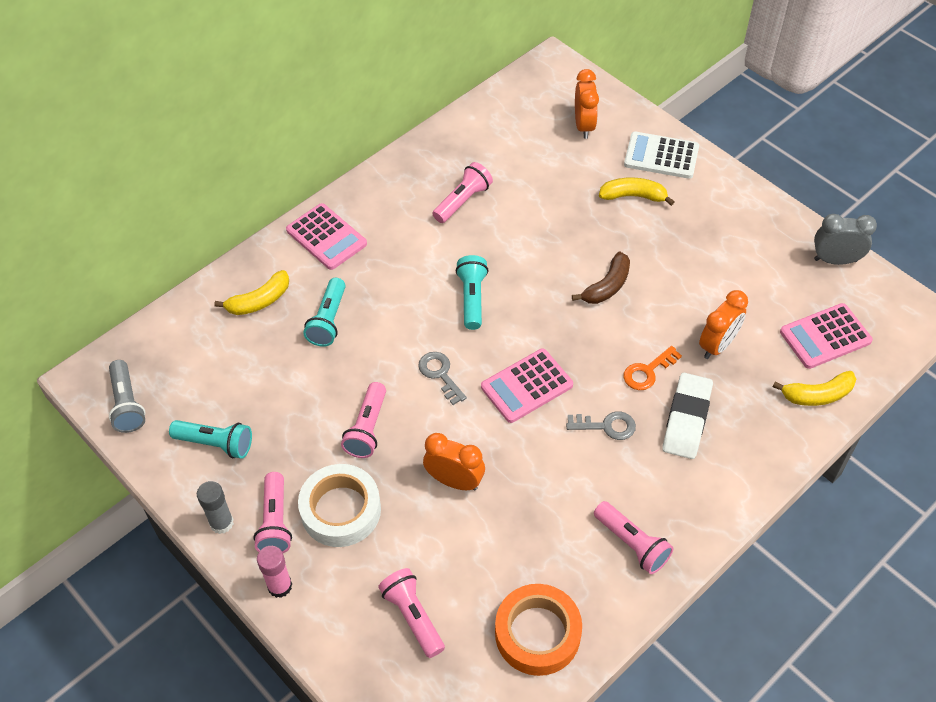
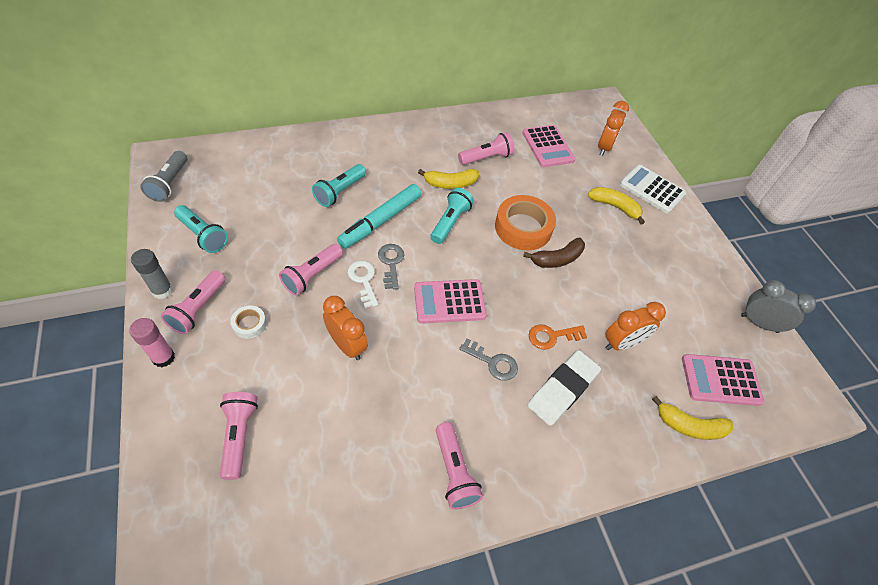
camera: 20 degrees right, 0 degrees up
(259, 301) = (304, 160): yellow banana -> yellow banana (450, 184)
(326, 237) = (377, 141): pink calculator -> pink calculator (547, 146)
(341, 510) = (249, 324): white tape -> white tape, size x0.48
(397, 333) = (381, 221): none -> turquoise marker
(424, 407) = (363, 280): none -> white key
(537, 633) = (325, 507): orange tape -> orange tape (523, 227)

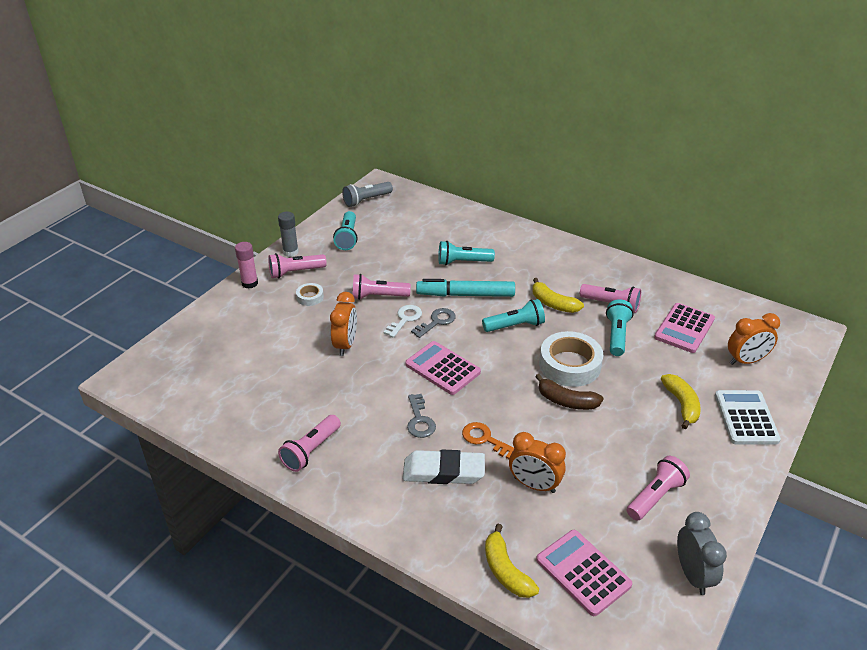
camera: 55 degrees right, 15 degrees down
(239, 436) = (234, 344): pink flashlight -> pink flashlight (655, 496)
(519, 181) = (617, 335): none -> turquoise flashlight
(523, 227) = (570, 365): orange tape -> white tape

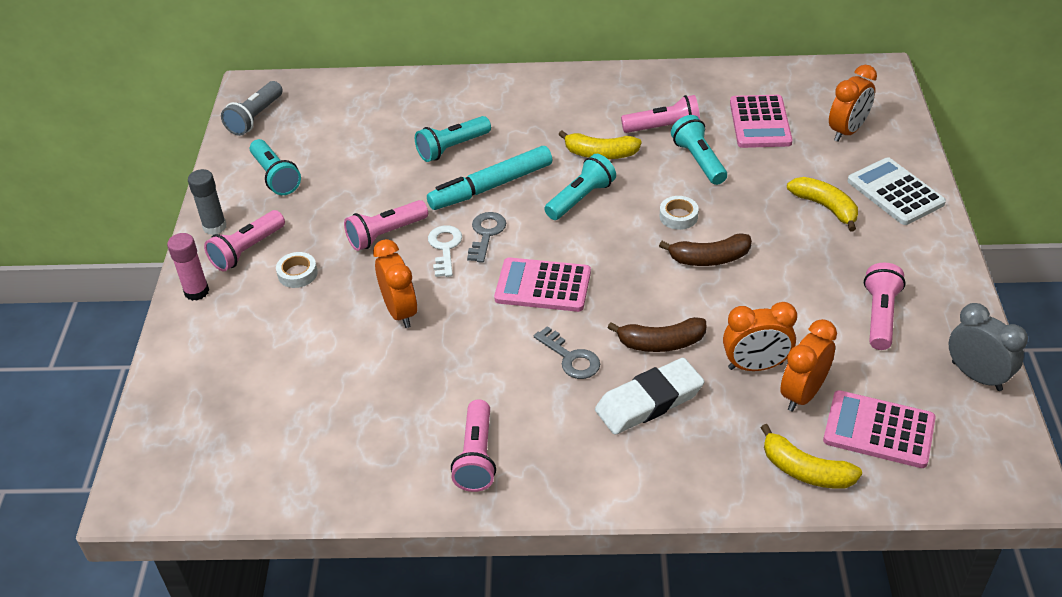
camera: 30 degrees left, 5 degrees up
(485, 439) = (661, 343): orange key -> brown banana
(550, 520) = (802, 394): none -> orange clock
(570, 365) = (678, 216): white tape -> white tape, size x0.48

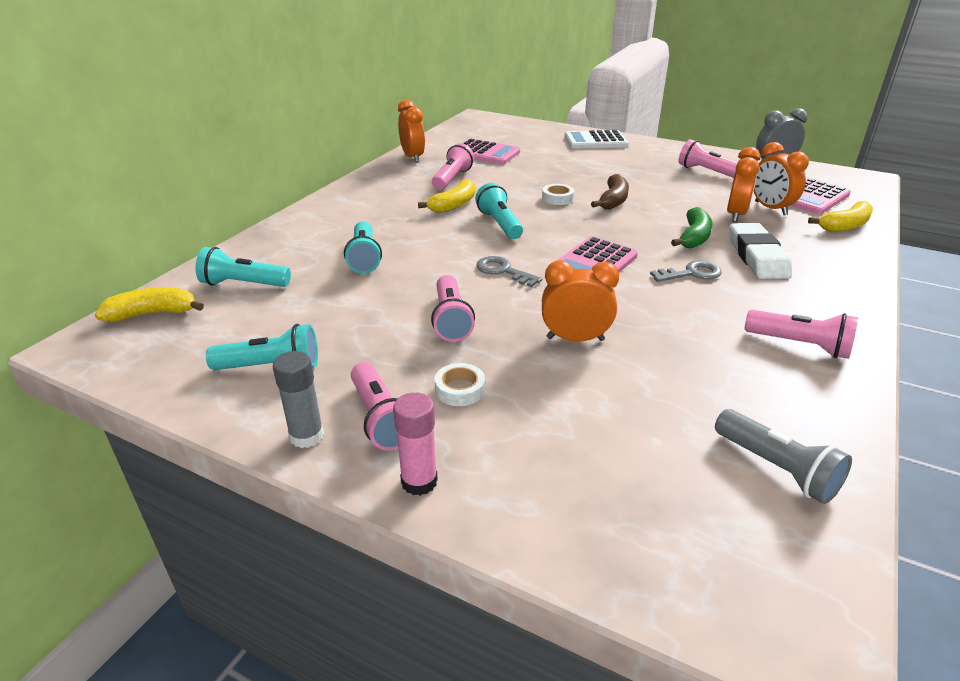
camera: 65 degrees left, 10 degrees down
(255, 118) = (140, 356): grey flashlight -> grey flashlight (777, 469)
(445, 248) = (502, 294): white key -> none
(491, 187) = (441, 254): turquoise marker -> none
(661, 343) = (694, 237): brown banana -> green banana
(699, 160) = (503, 178): turquoise flashlight -> turquoise flashlight (243, 284)
(825, 207) = (592, 159): yellow banana -> yellow banana (152, 313)
(847, 131) = (524, 137): orange clock -> orange clock (413, 157)

